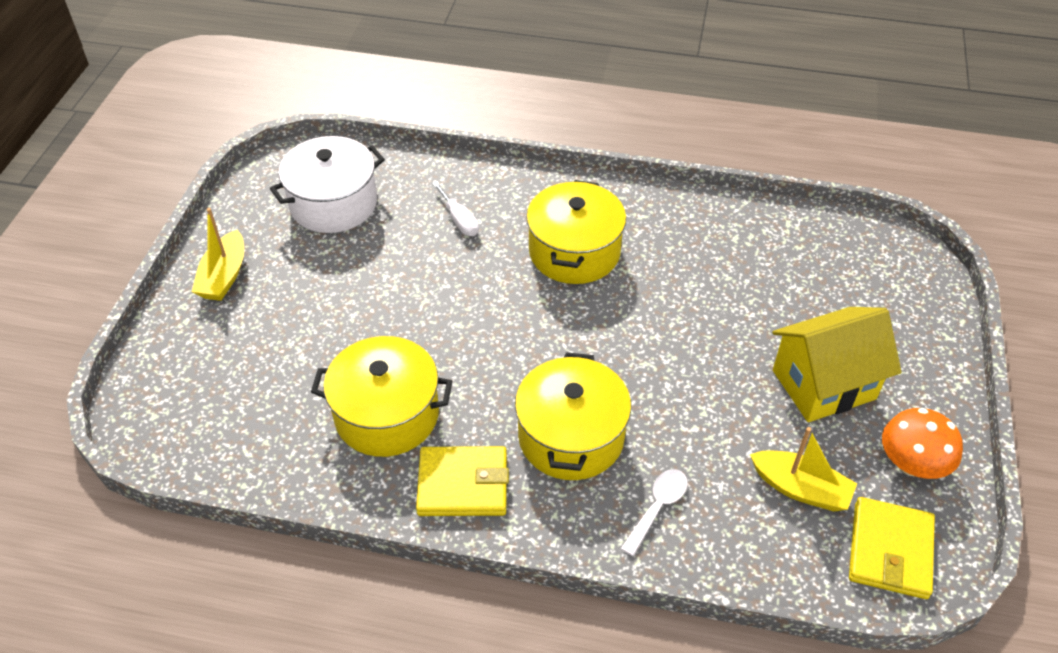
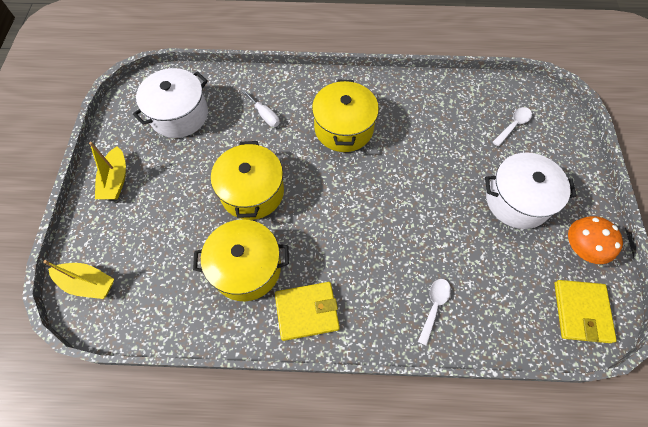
camera: 10 degrees left, 15 degrees up
(571, 437) = (369, 264): yellow pot -> yellow pot (252, 192)
(800, 488) = (519, 277): yellow boat -> yellow boat (88, 283)
(823, 384) = (517, 200): yellow house -> white pot
(842, 282) = (513, 125): none -> white spoon

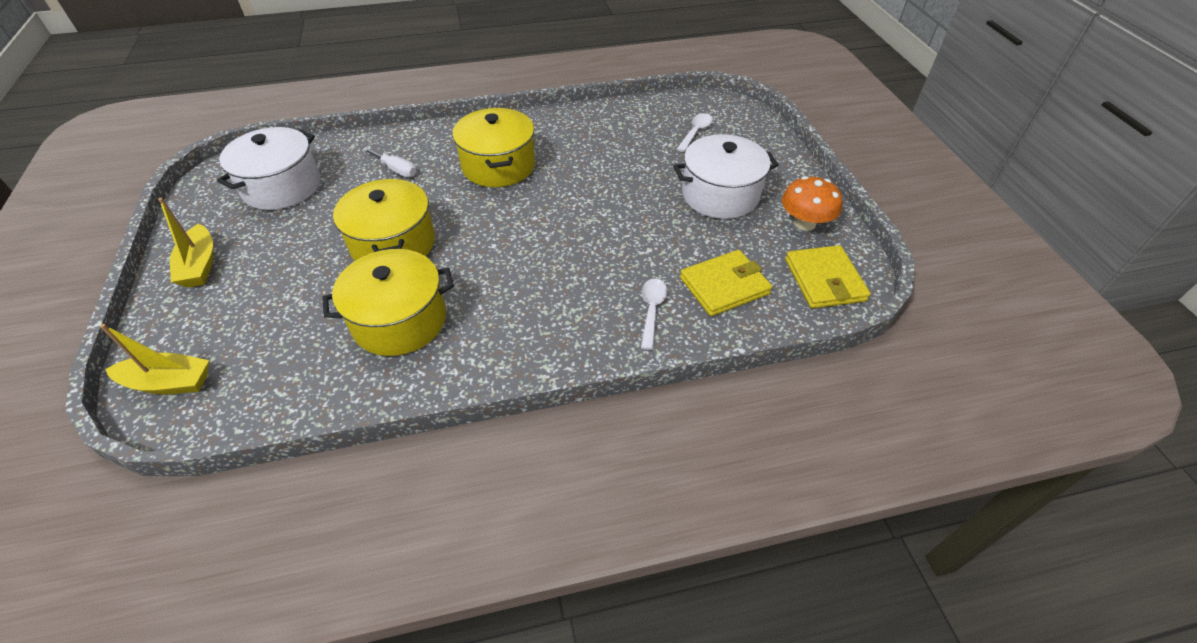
camera: 15 degrees left, 15 degrees down
(307, 311) = (490, 348): yellow wallet -> yellow wallet (724, 286)

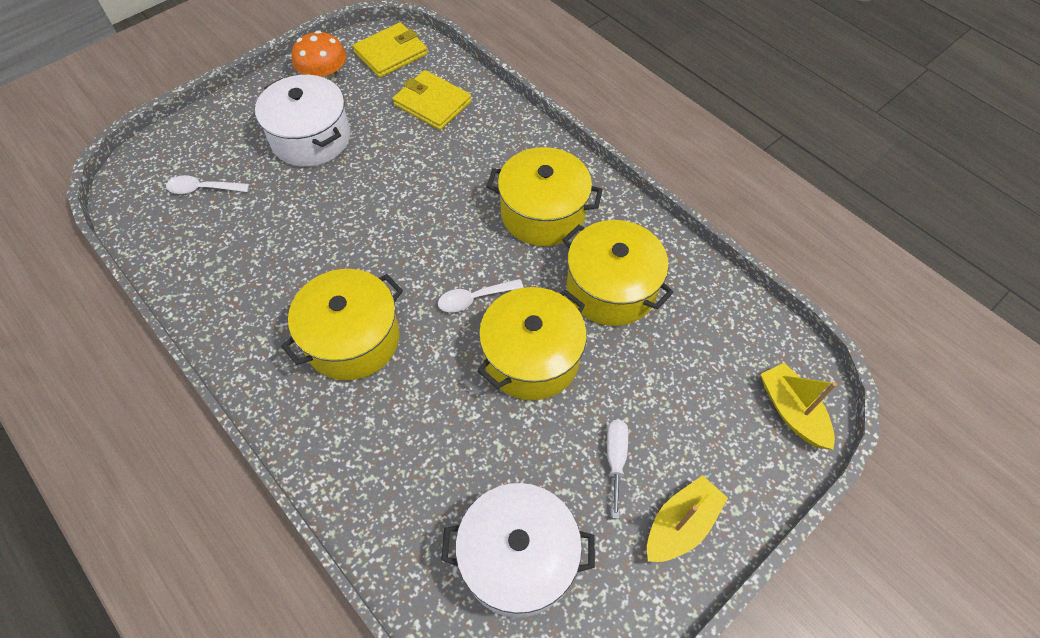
camera: 120 degrees left, 10 degrees up
(396, 170) = (414, 444): white screwdriver -> white screwdriver (615, 459)
(519, 310) = (542, 213): none -> yellow pot
(652, 310) = (487, 135): white spoon -> white spoon (474, 298)

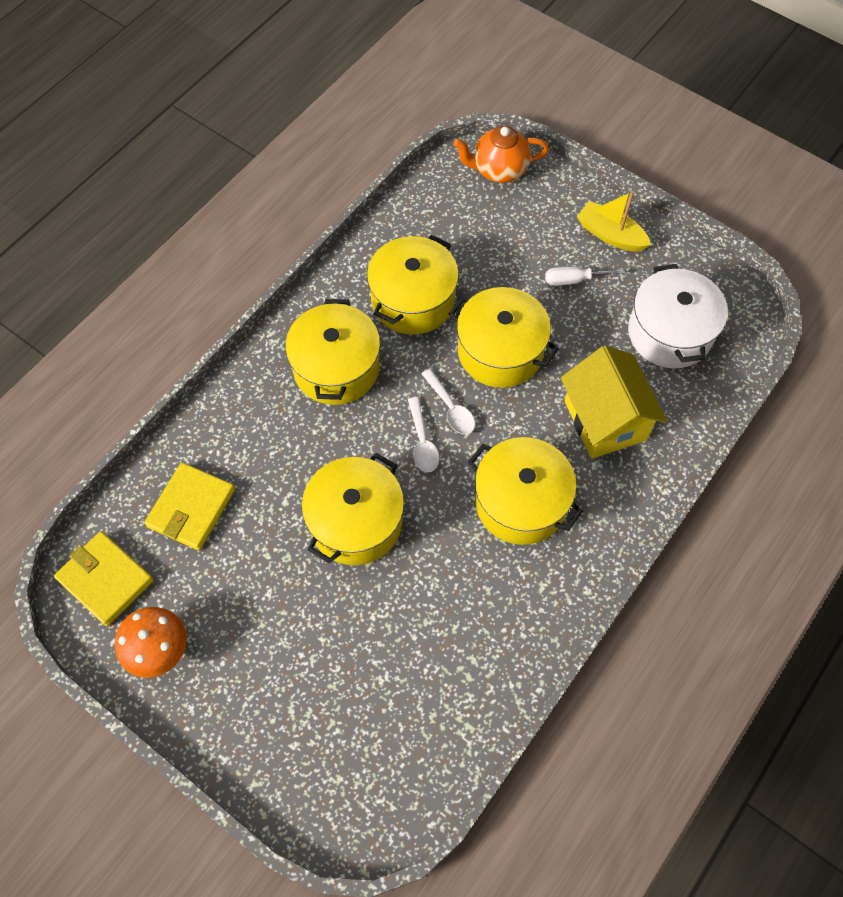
camera: 100 degrees left, 5 degrees up
(203, 189) = (368, 728): white spoon -> white spoon (422, 442)
(311, 138) = (268, 630): white pot -> none
(381, 206) = (355, 522): none -> yellow pot
(419, 445) = (605, 420): none -> yellow house
(791, 411) = (499, 170): yellow boat -> orange teapot

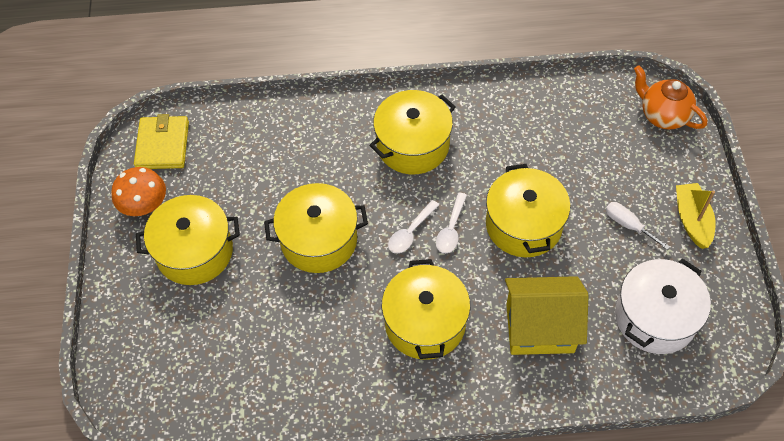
camera: 50 degrees right, 5 degrees down
(191, 508) = (245, 149): yellow wallet -> none
(413, 300) = (506, 146): yellow pot -> yellow pot (194, 251)
(605, 420) = (540, 328): yellow house -> yellow house turned 60 degrees clockwise

